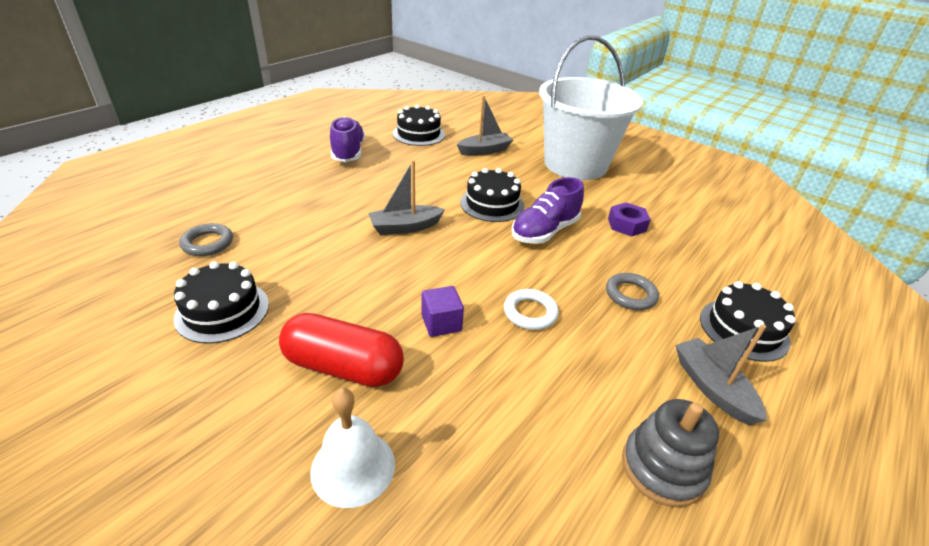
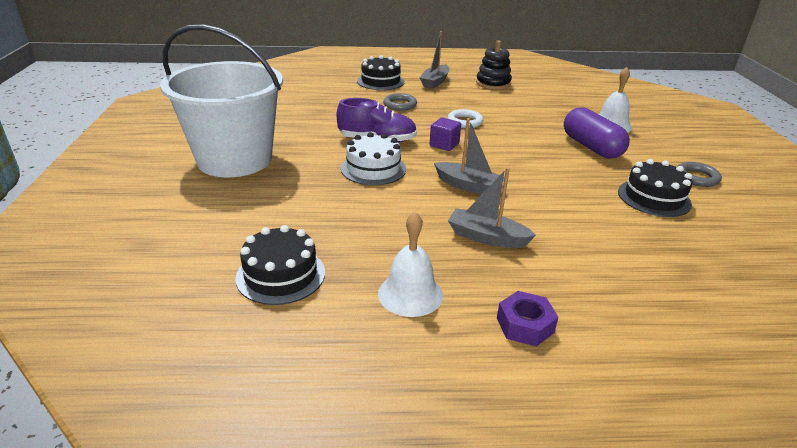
camera: 130 degrees left, 5 degrees down
(207, 243) = (653, 252): grey ring -> grey ring (696, 177)
(343, 367) = (591, 147): red capsule -> purple capsule
(348, 152) = (410, 294): purple shoe -> white bell
(441, 323) = (519, 138): purple cube -> purple cube (444, 144)
(485, 151) = (268, 211): grey boat -> grey boat (487, 237)
(492, 204) = (373, 169): black cake -> white cake
(626, 225) = (319, 120): purple nut -> purple nut (525, 325)
(662, 468) = (493, 83): grey stacking toy -> black stacking toy

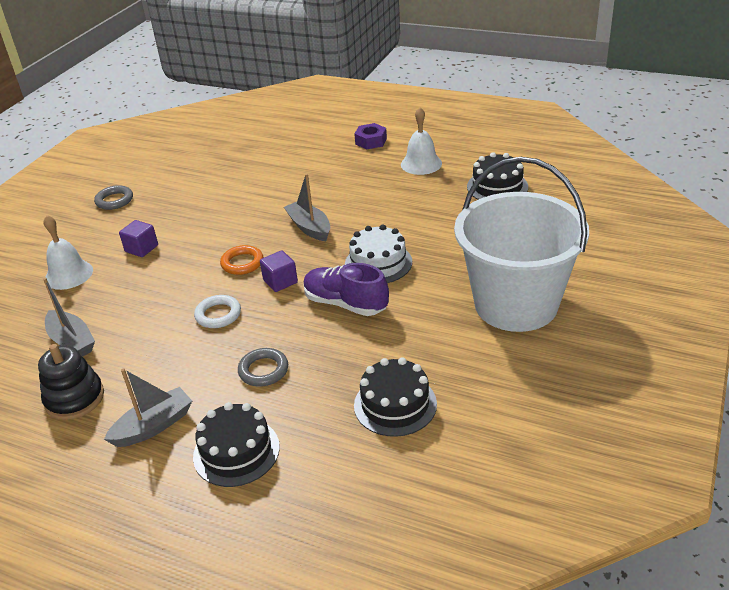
camera: 150 degrees left, 5 degrees up
(487, 237) = (341, 186): grey boat -> grey boat (72, 342)
(492, 151) = (242, 263): none -> orange ring
(591, 147) = (141, 248): purple capsule -> purple cube
(654, 198) = (180, 191): black cake -> black cake (395, 404)

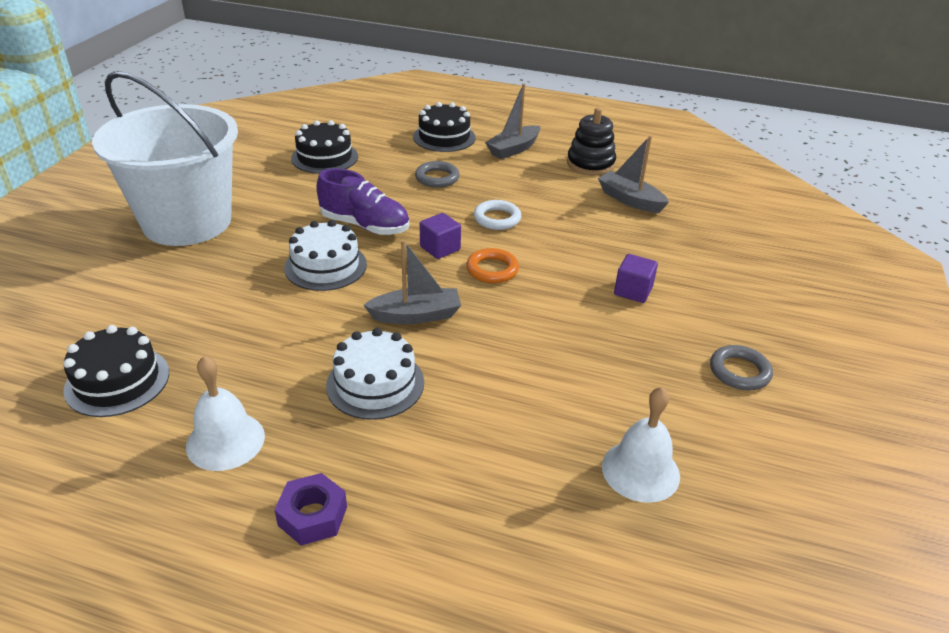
camera: 170 degrees right, 0 degrees up
(69, 274) = (697, 261): white bell -> white bell (640, 470)
(309, 227) = (416, 315): grey boat -> grey boat turned 60 degrees counterclockwise
(340, 189) = (375, 384): none -> white cake

